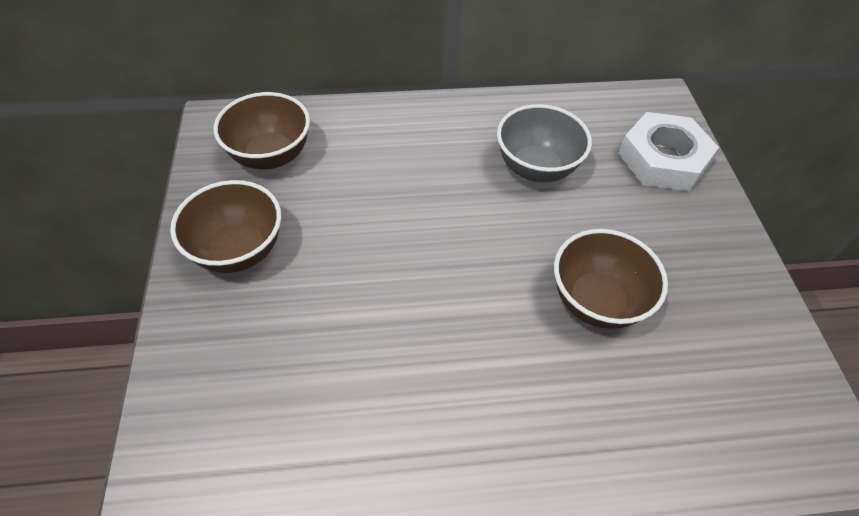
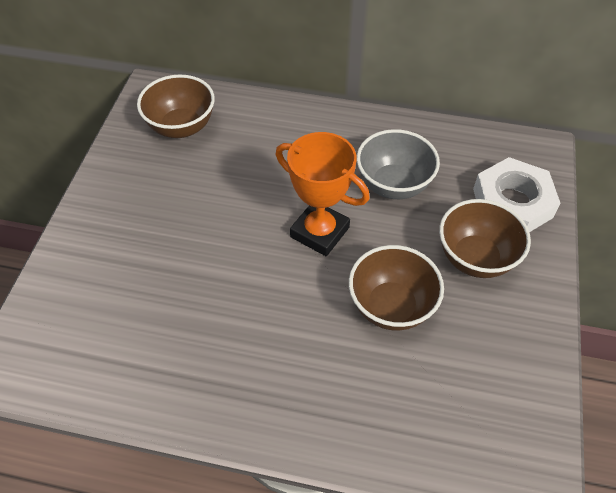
camera: 20 degrees right, 0 degrees up
(239, 250) = (130, 196): brown bowl -> brown bowl (475, 258)
(481, 238) = (320, 232): none -> orange trophy

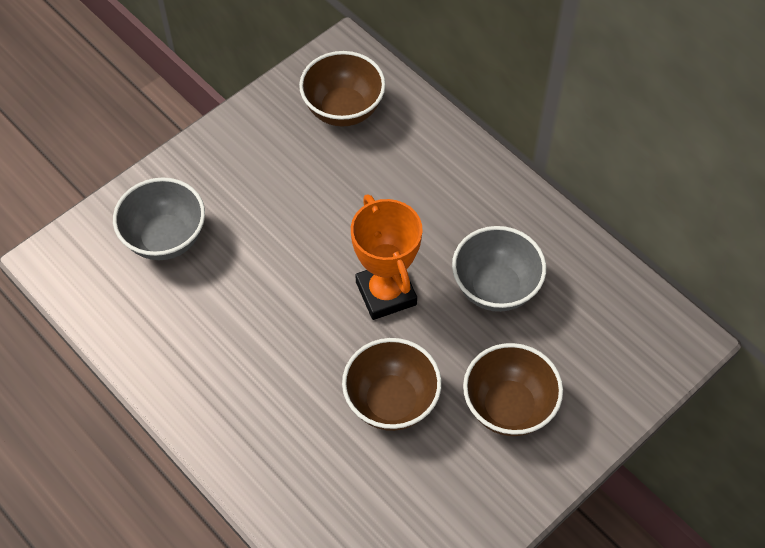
camera: 35 degrees right, 5 degrees up
(105, 292) = (165, 238): none -> grey bowl
(512, 203) = (597, 377): white nut -> none

